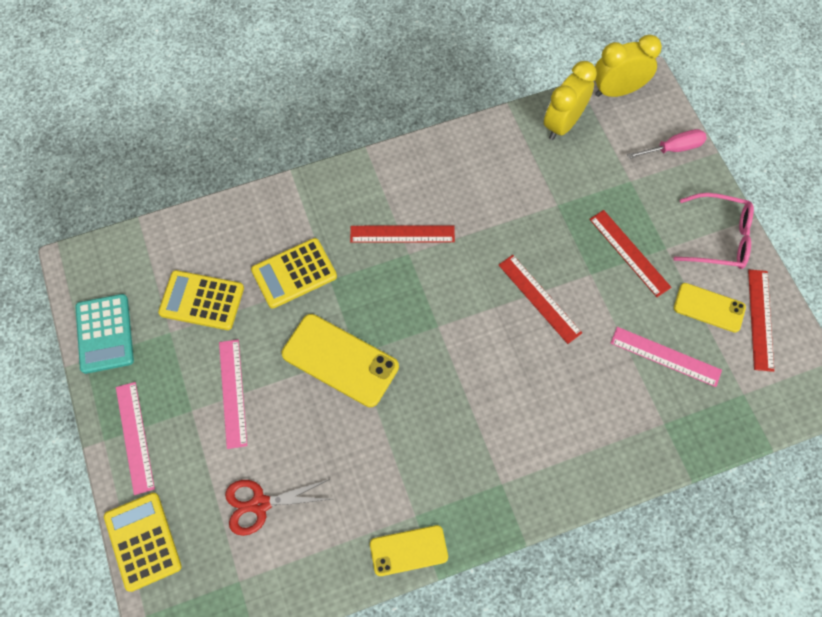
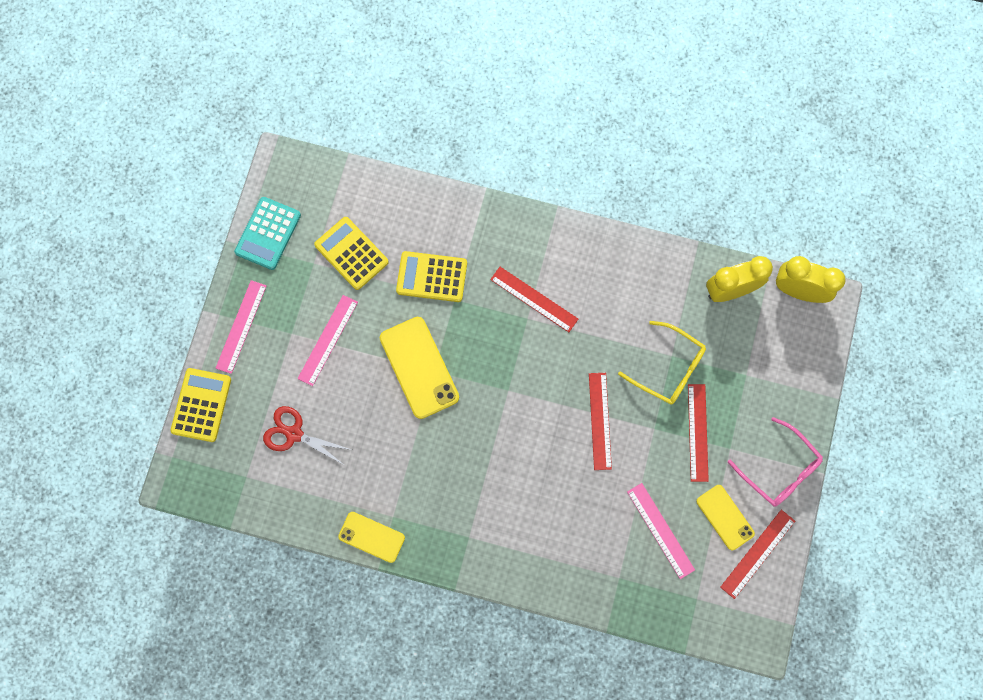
camera: 35 degrees right, 10 degrees up
(563, 216) = (669, 368): none -> yellow glasses
(673, 148) = (804, 371): pink screwdriver -> none

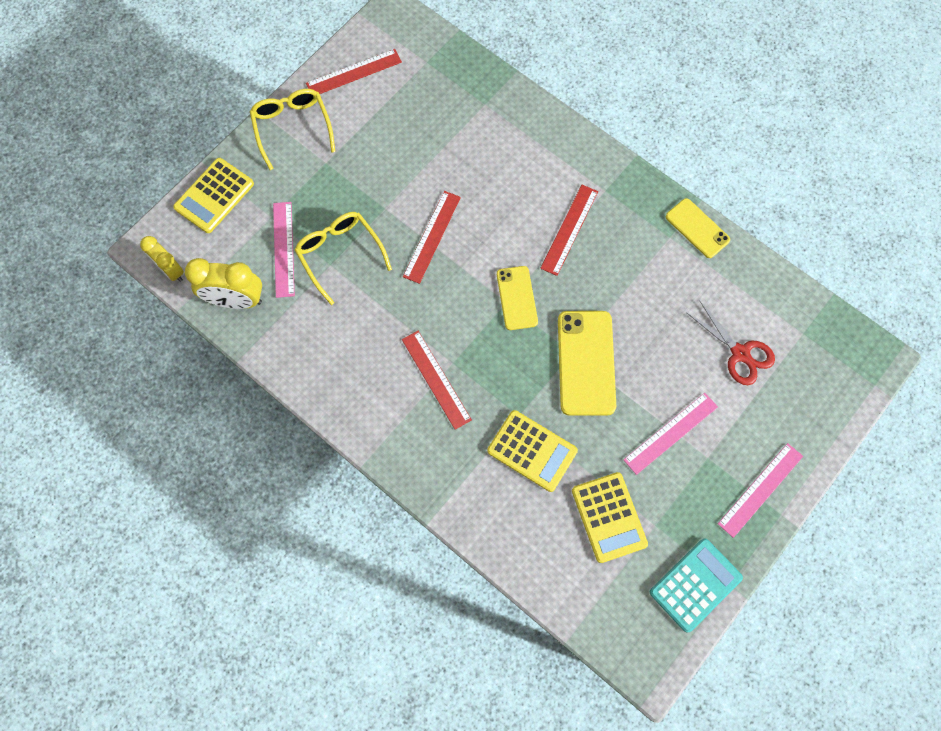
camera: 155 degrees left, 5 degrees down
(201, 405) = (829, 424): yellow calculator -> yellow calculator (214, 196)
(660, 530) = (427, 124): pink ruler -> pink ruler (283, 249)
(697, 432) = (346, 188): red ruler -> red ruler (569, 229)
(725, 517) = (364, 111): yellow phone -> yellow phone (517, 298)
(779, 469) = (292, 127): pink glasses -> yellow glasses
(798, 290) = (171, 270): yellow clock -> yellow clock, size x0.65

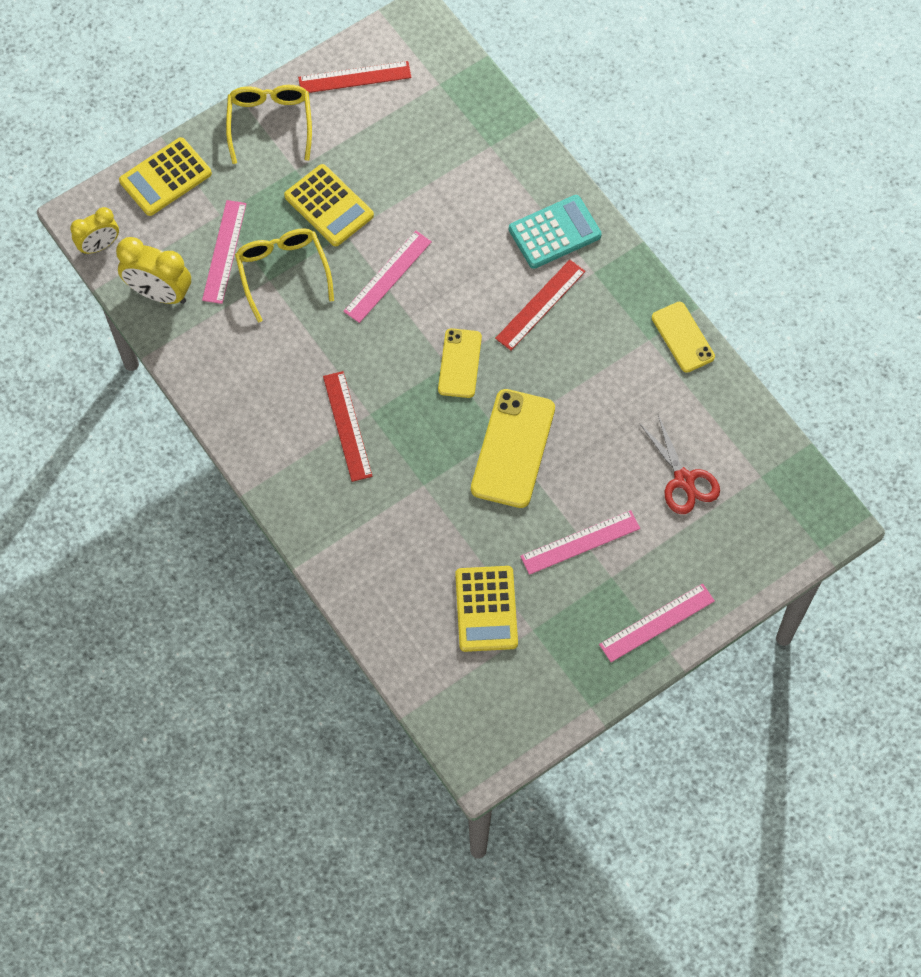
camera: 15 degrees right, 5 degrees down
(171, 270) = (99, 246): yellow clock -> yellow clock turned 90 degrees counterclockwise
(432, 236) = (387, 276): red ruler -> pink ruler
(532, 451) = (426, 523): yellow calculator -> yellow calculator (329, 206)
(695, 585) = (555, 697): turquoise calculator -> turquoise calculator (554, 232)

